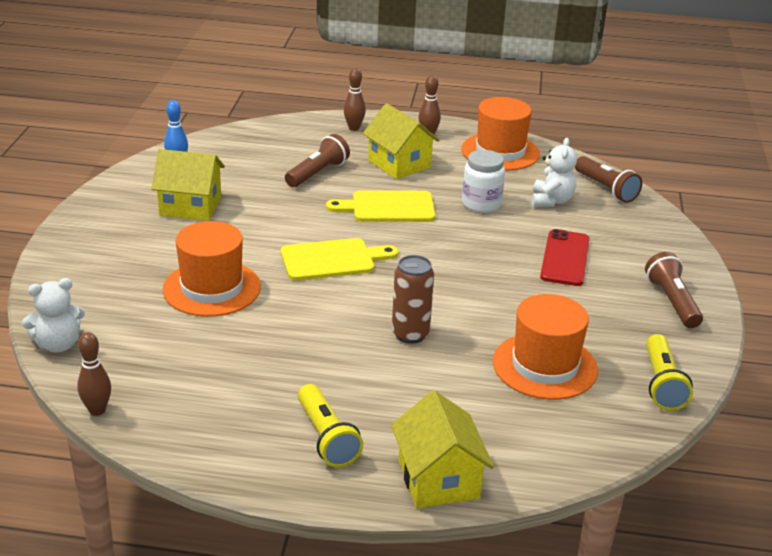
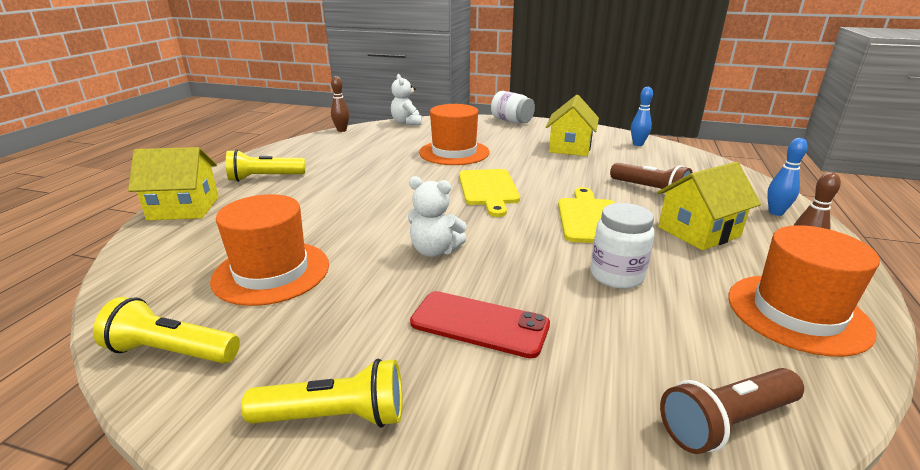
camera: 100 degrees right, 5 degrees down
(64, 246) = (511, 121): none -> white jar
(354, 128) = (775, 212): brown bowling pin -> blue bowling pin
(410, 334) = (363, 212): brown can -> none
(551, 201) = (649, 340): white teddy bear -> white teddy bear (434, 251)
(672, 302) = (335, 416): brown flashlight -> yellow flashlight

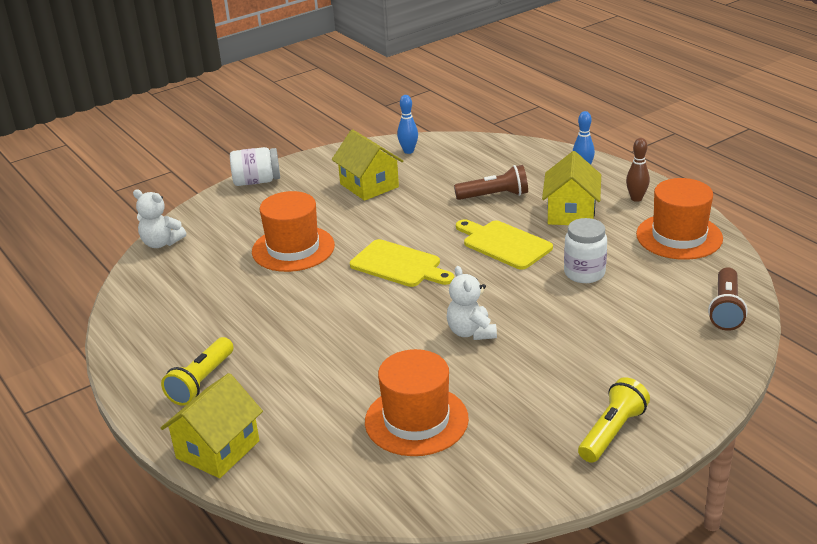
camera: 50 degrees left, 5 degrees up
(171, 352) = (482, 488): yellow flashlight -> none
(342, 130) = (120, 293): brown bowling pin -> none
(434, 251) = (471, 332): white teddy bear -> white teddy bear turned 105 degrees clockwise
(479, 324) = (580, 349): red phone -> none

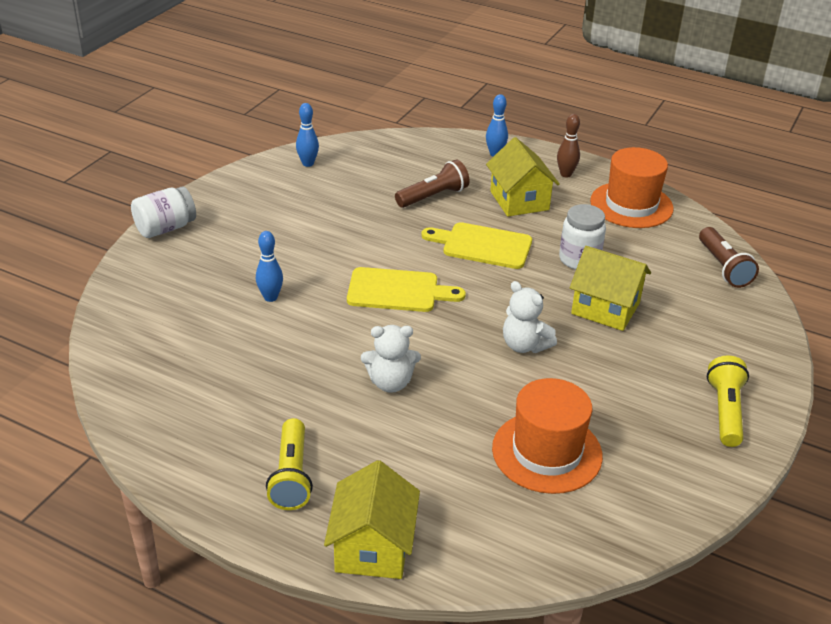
camera: 30 degrees left, 5 degrees up
(161, 243) = (109, 325): white teddy bear -> white teddy bear (390, 383)
(293, 248) = (270, 297): orange hat -> blue bowling pin
(369, 185) = (296, 209): yellow house -> yellow house (605, 308)

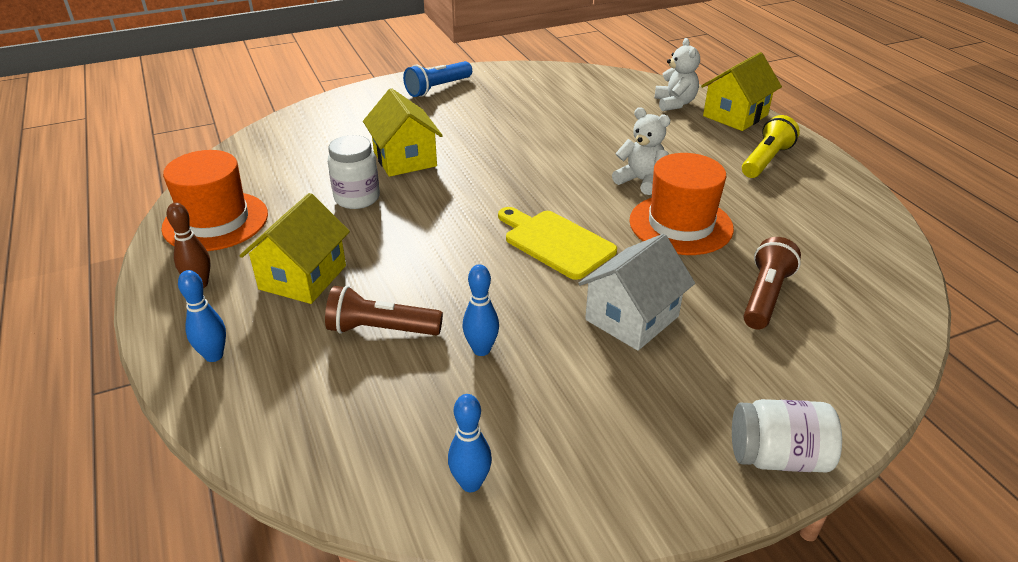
camera: 140 degrees left, 0 degrees up
(270, 297) = (692, 291): blue bowling pin -> blue bowling pin (481, 350)
(296, 263) = (632, 318): none -> white house
(482, 245) = (418, 248): yellow cutting board -> none
(524, 345) = (505, 162): white teddy bear -> white teddy bear (674, 103)
(547, 452) = (577, 112): orange hat -> orange hat (680, 224)
(723, 267) = (264, 146): brown flashlight -> brown flashlight (765, 296)
(725, 411) = (437, 88): yellow flashlight -> blue flashlight

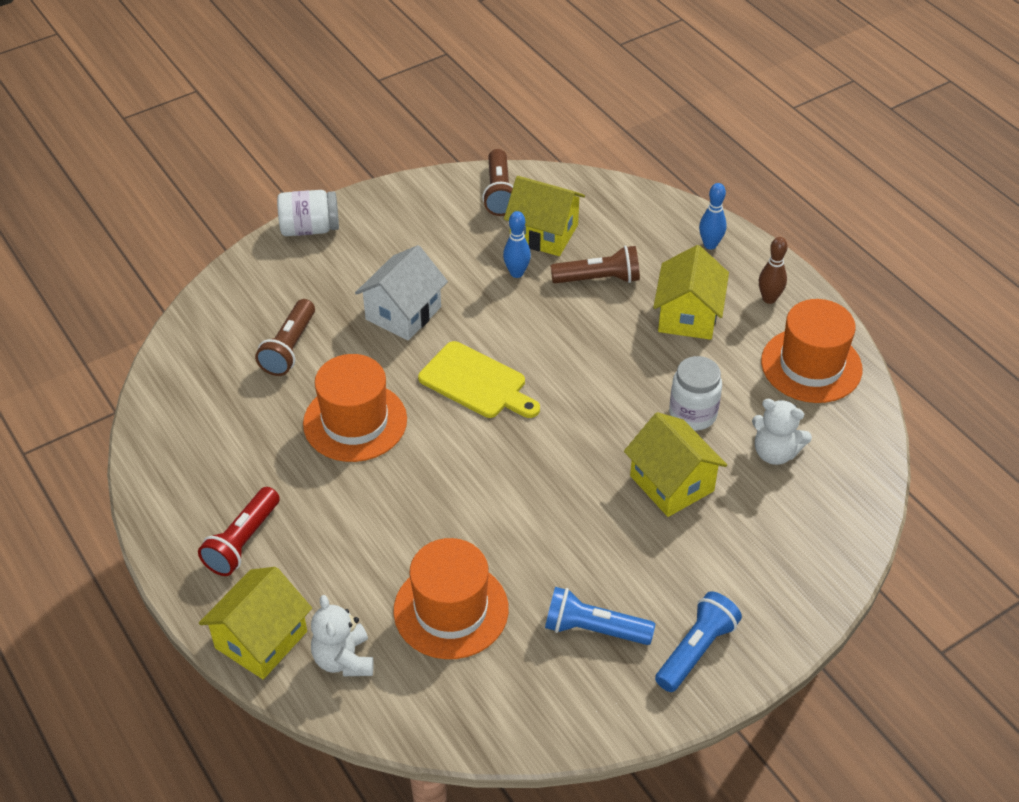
camera: 170 degrees right, 10 degrees up
(426, 401) = (544, 233): none -> yellow house
(471, 483) = (499, 193): blue bowling pin -> brown flashlight
(501, 101) = (593, 629): none -> blue flashlight
(599, 116) = (451, 610): none -> orange hat
(641, 181) = (394, 483): white teddy bear -> white teddy bear (775, 453)
(766, 160) = (242, 542): yellow flashlight -> red flashlight

